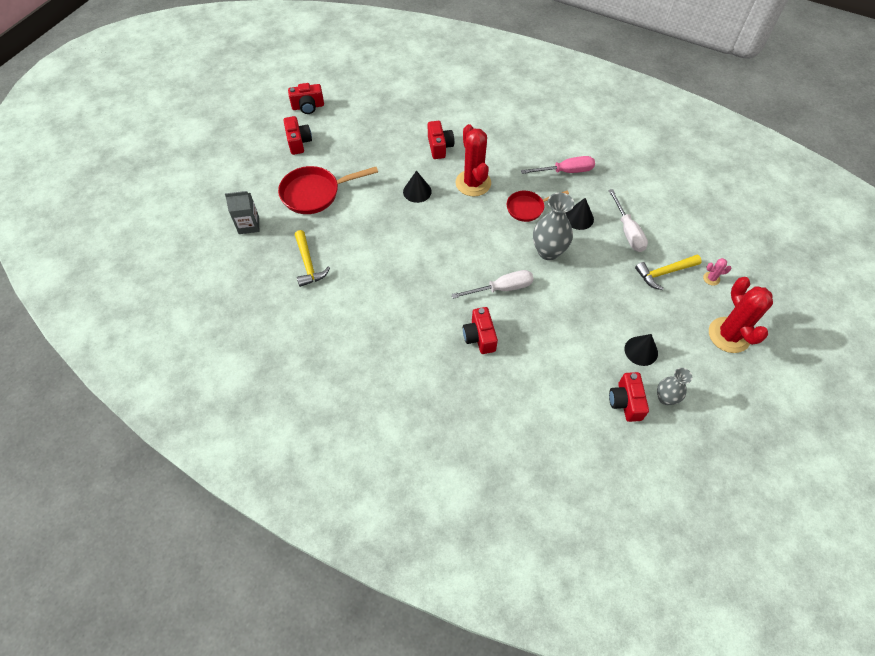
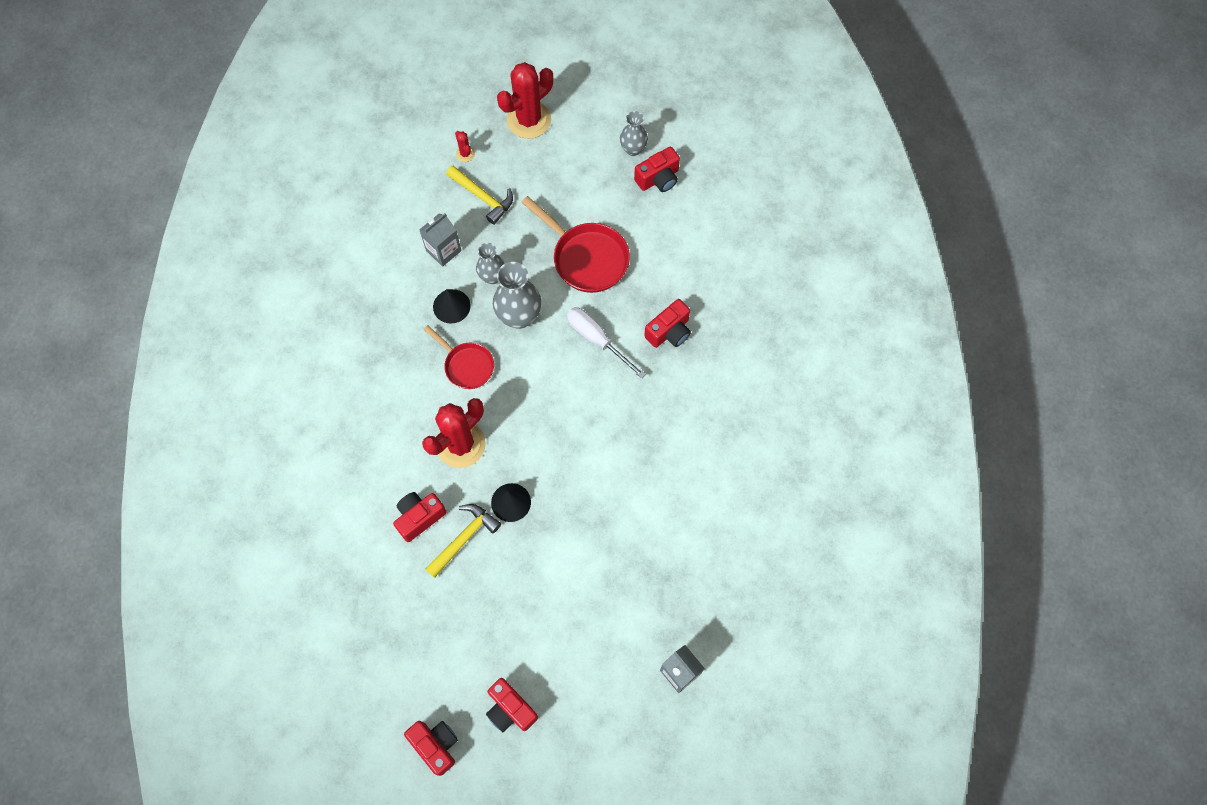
camera: 120 degrees left, 10 degrees up
(298, 142) = (510, 709): red camera -> red camera turned 90 degrees counterclockwise
(308, 264) = (690, 560): yellow hammer -> yellow hammer (464, 538)
(315, 193) = (584, 624): red pan -> red pan (586, 258)
(565, 171) = (383, 350): pink screwdriver -> none
(590, 250) = (492, 277): none -> grey vase
(628, 231) = (443, 250): white screwdriver -> grey carton
(641, 351) = (593, 185): black cone -> none
(711, 278) = (465, 154): pink cactus -> red cactus

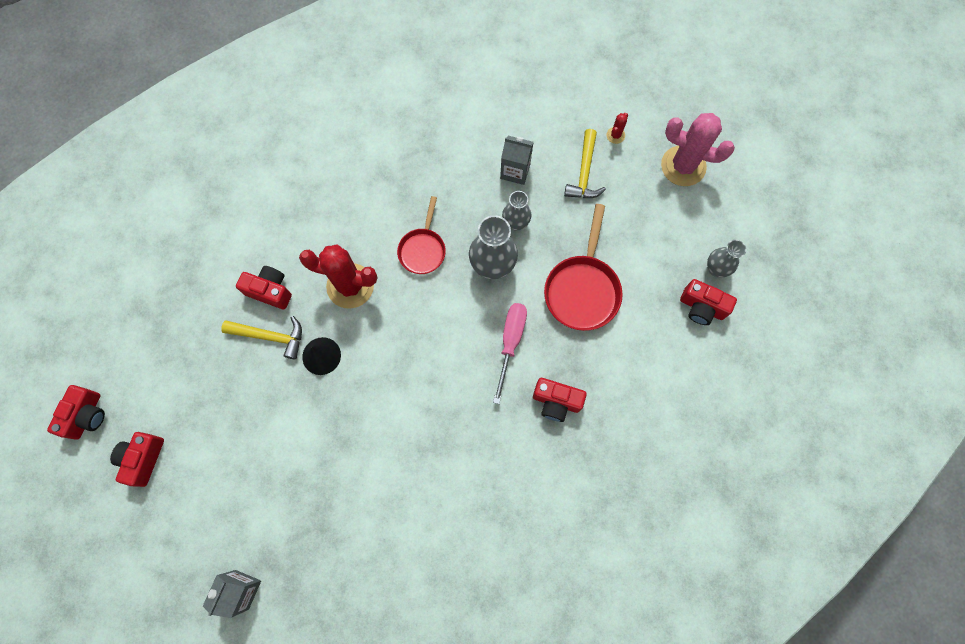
camera: 60 degrees right, 5 degrees up
(451, 306) = (469, 206): black cone -> none
(529, 120) = (683, 166): red cactus -> pink cactus
(597, 339) = (510, 343): white screwdriver -> pink screwdriver

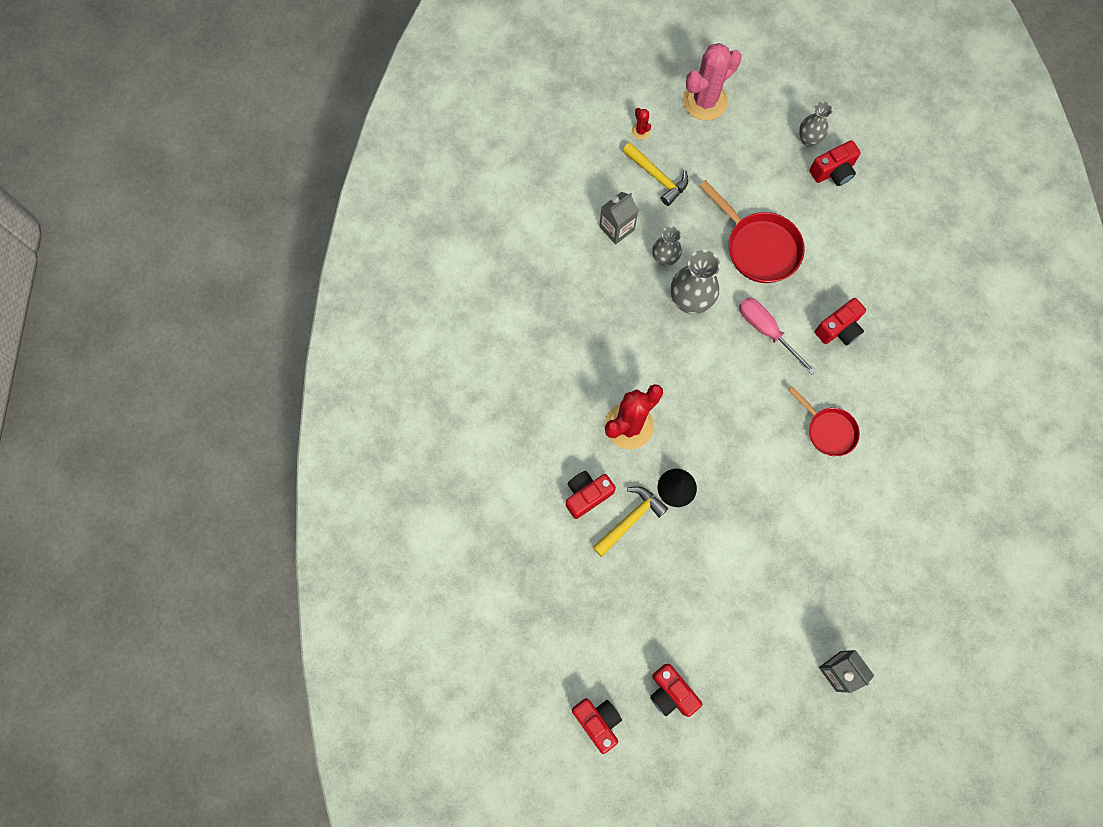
camera: 55 degrees left, 0 degrees up
(423, 249) = (637, 346): red pan -> red pan (828, 430)

